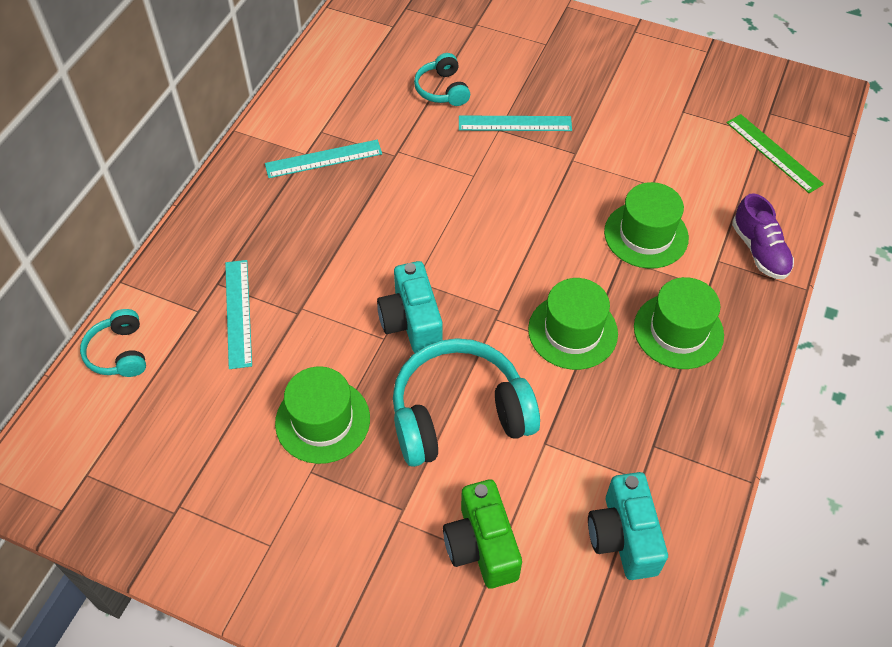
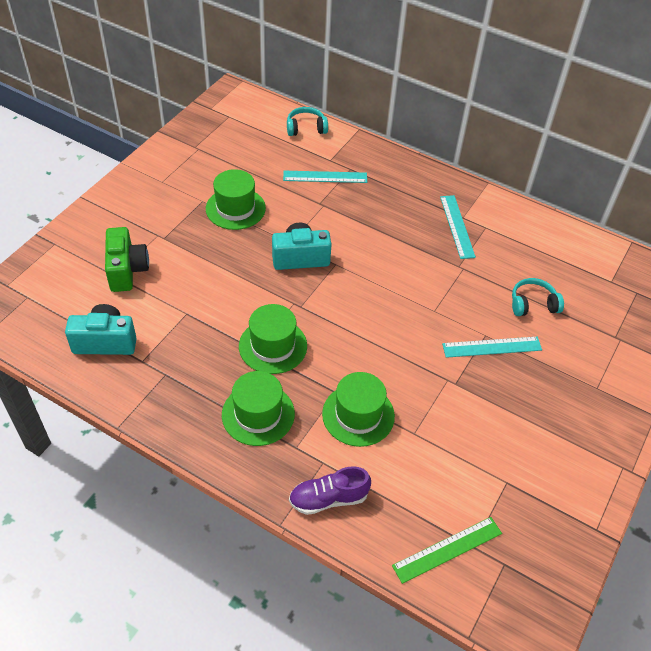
camera: 95 degrees right, 5 degrees down
(459, 414) = (221, 272): turquoise headphones -> none
(481, 546) = (127, 270): green camera -> green camera turned 90 degrees clockwise
(515, 124) = (492, 347): turquoise ruler -> turquoise ruler turned 75 degrees clockwise

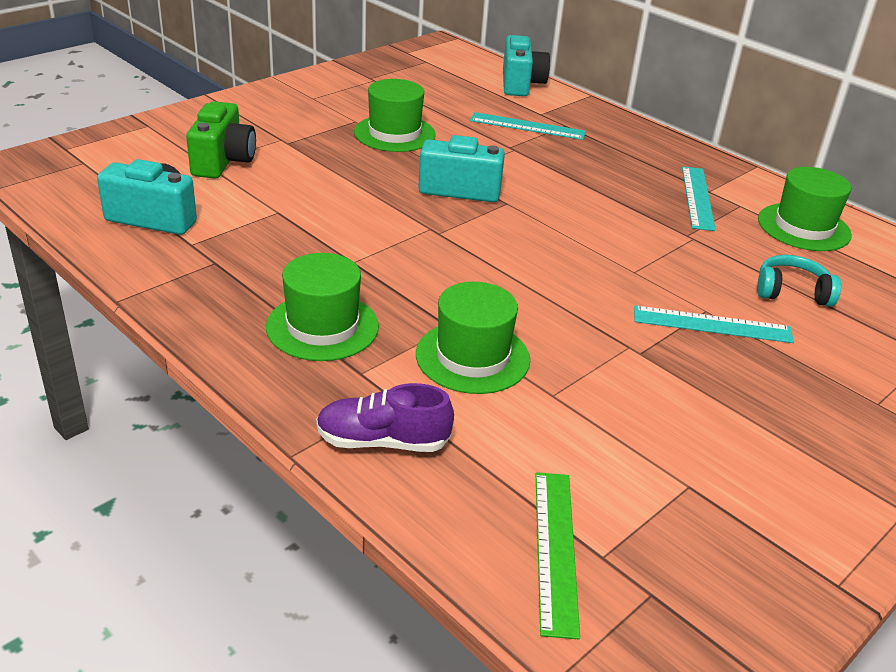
camera: 15 degrees right, 15 degrees down
(273, 346) = (380, 263): green hat -> green hat (803, 227)
(306, 128) = (521, 84): turquoise headphones -> turquoise camera
(447, 549) = (555, 549): green ruler -> green ruler turned 75 degrees counterclockwise

